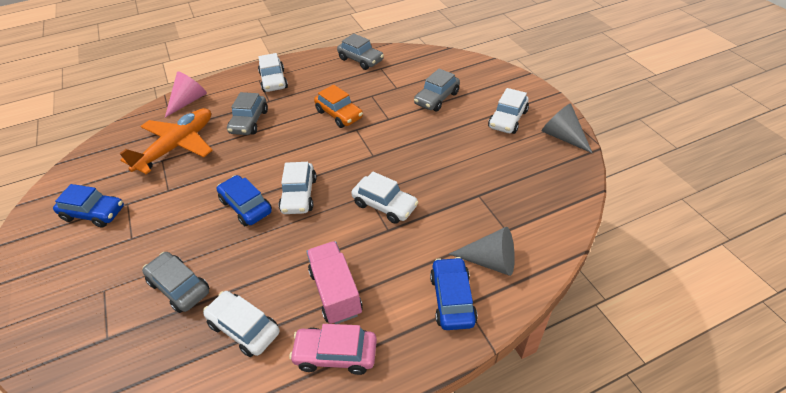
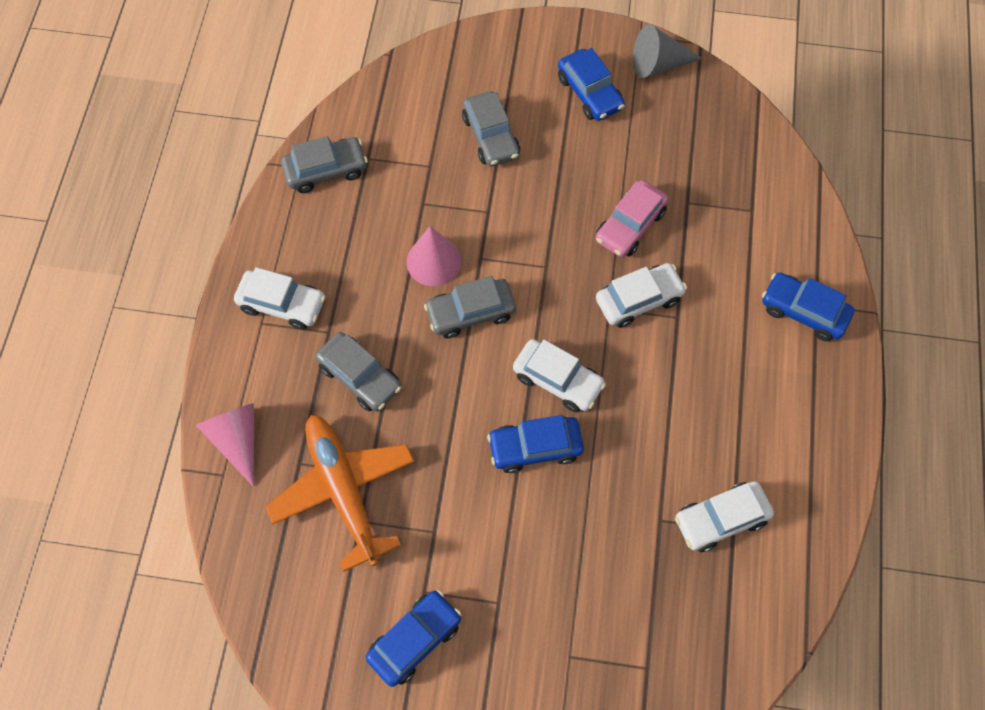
camera: 60 degrees left, 20 degrees up
(179, 287) = (620, 568): grey car -> grey car (470, 313)
(335, 292) = (729, 411): pink truck -> none
(335, 354) = (803, 447): pink car -> pink car (630, 225)
(339, 114) = (434, 261): orange car -> pink cone
(490, 261) = (780, 251): grey cone -> none
(508, 119) = (589, 93): white car -> blue car

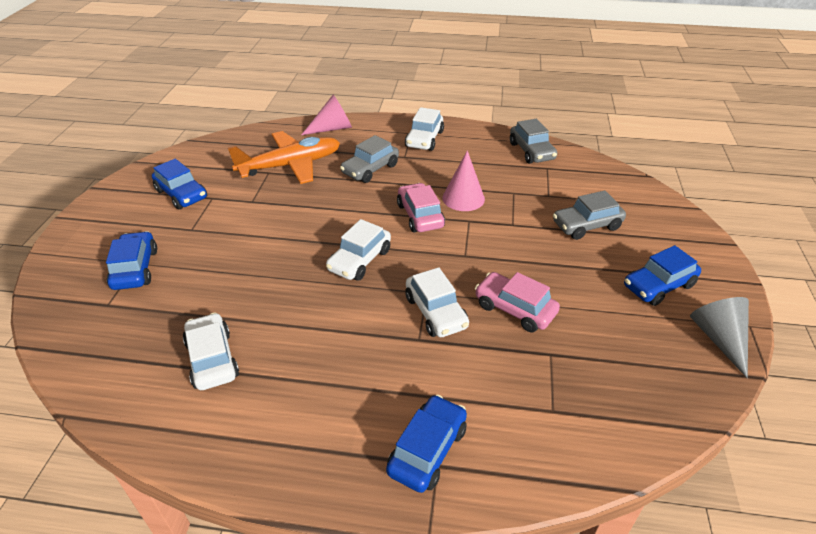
camera: 90 degrees right, 25 degrees down
(470, 313) = (420, 216): grey car -> pink car
(535, 447) = (304, 247): blue car -> blue car (135, 269)

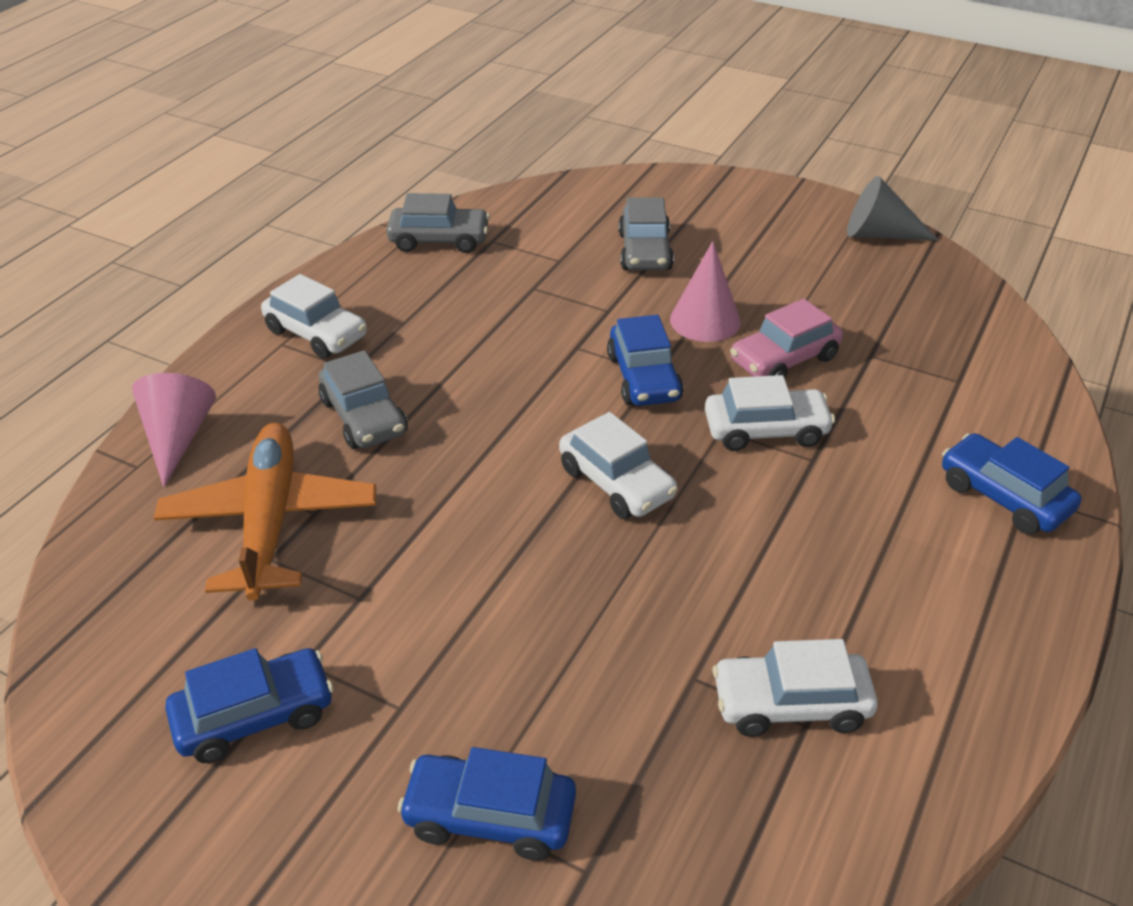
camera: 70 degrees left, 0 degrees up
(420, 216) = (536, 392): pink car -> none
(463, 198) = (518, 337): pink cone -> pink cone (705, 320)
(658, 286) = (783, 240): blue car -> blue car (644, 378)

